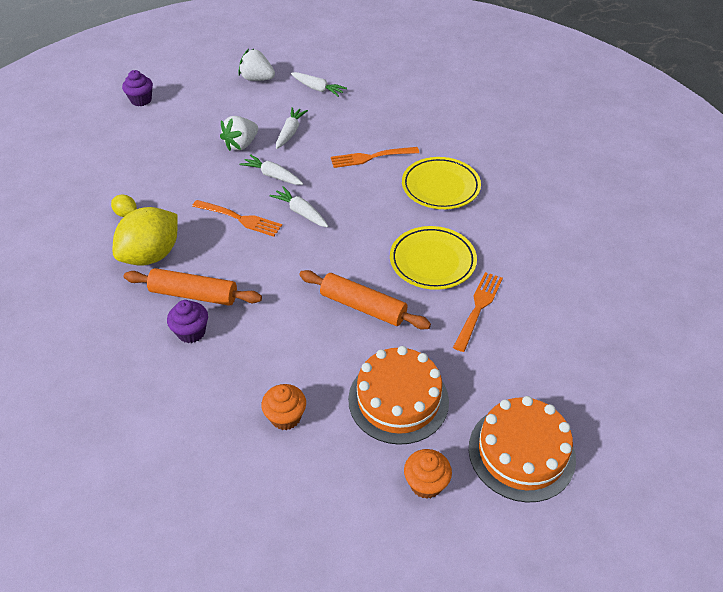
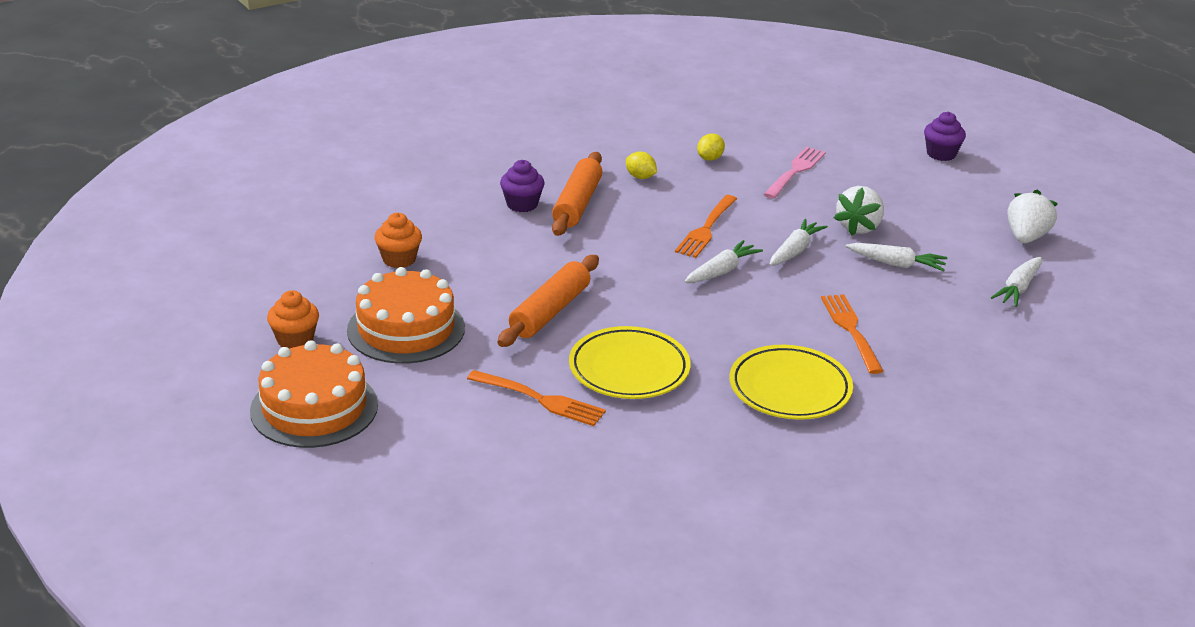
camera: 90 degrees right, 15 degrees down
(151, 255) = (640, 177): yellow lemon -> yellow lemon, size x0.43
(156, 169) = (795, 172): none -> pink fork
(241, 144) = (859, 227): white strawberry -> white strawberry turned 105 degrees counterclockwise

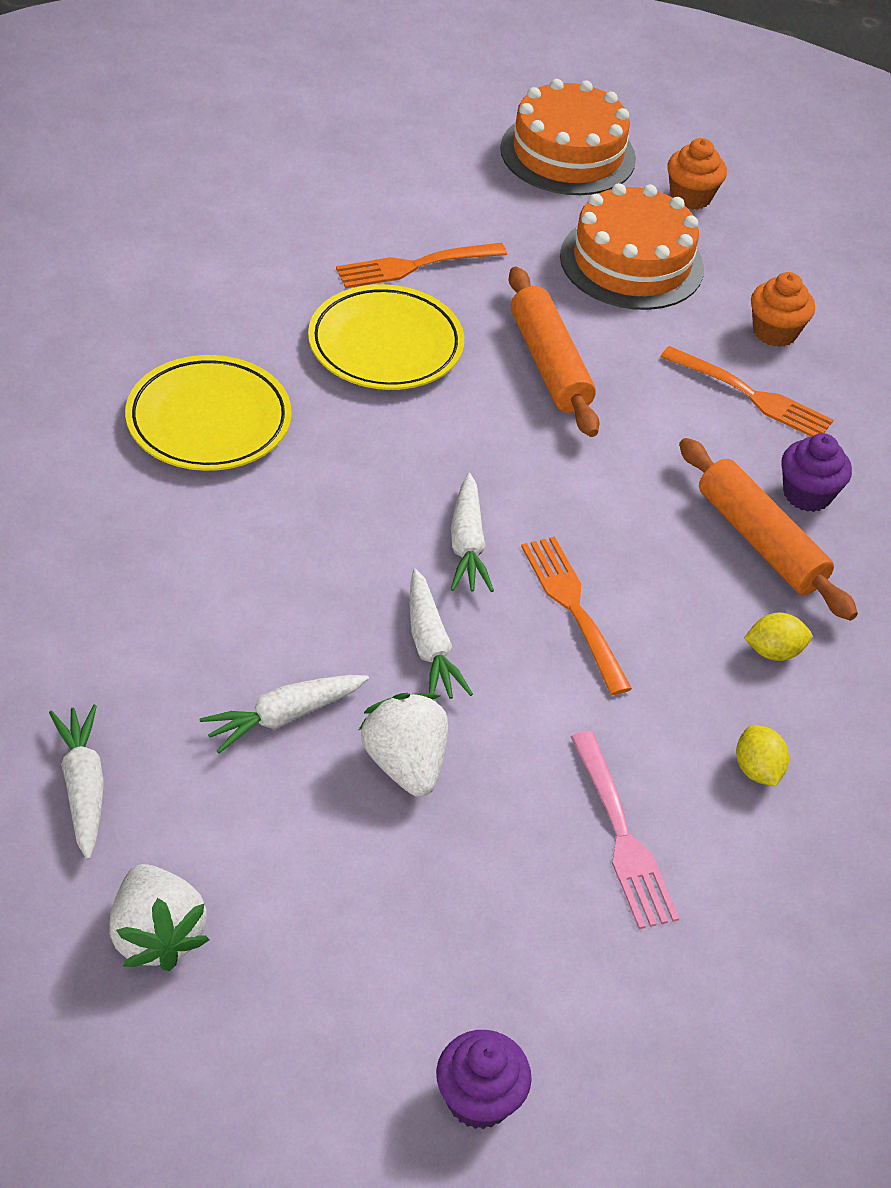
camera: 130 degrees right, 15 degrees up
(851, 331) = (226, 549): orange fork -> orange fork (750, 395)

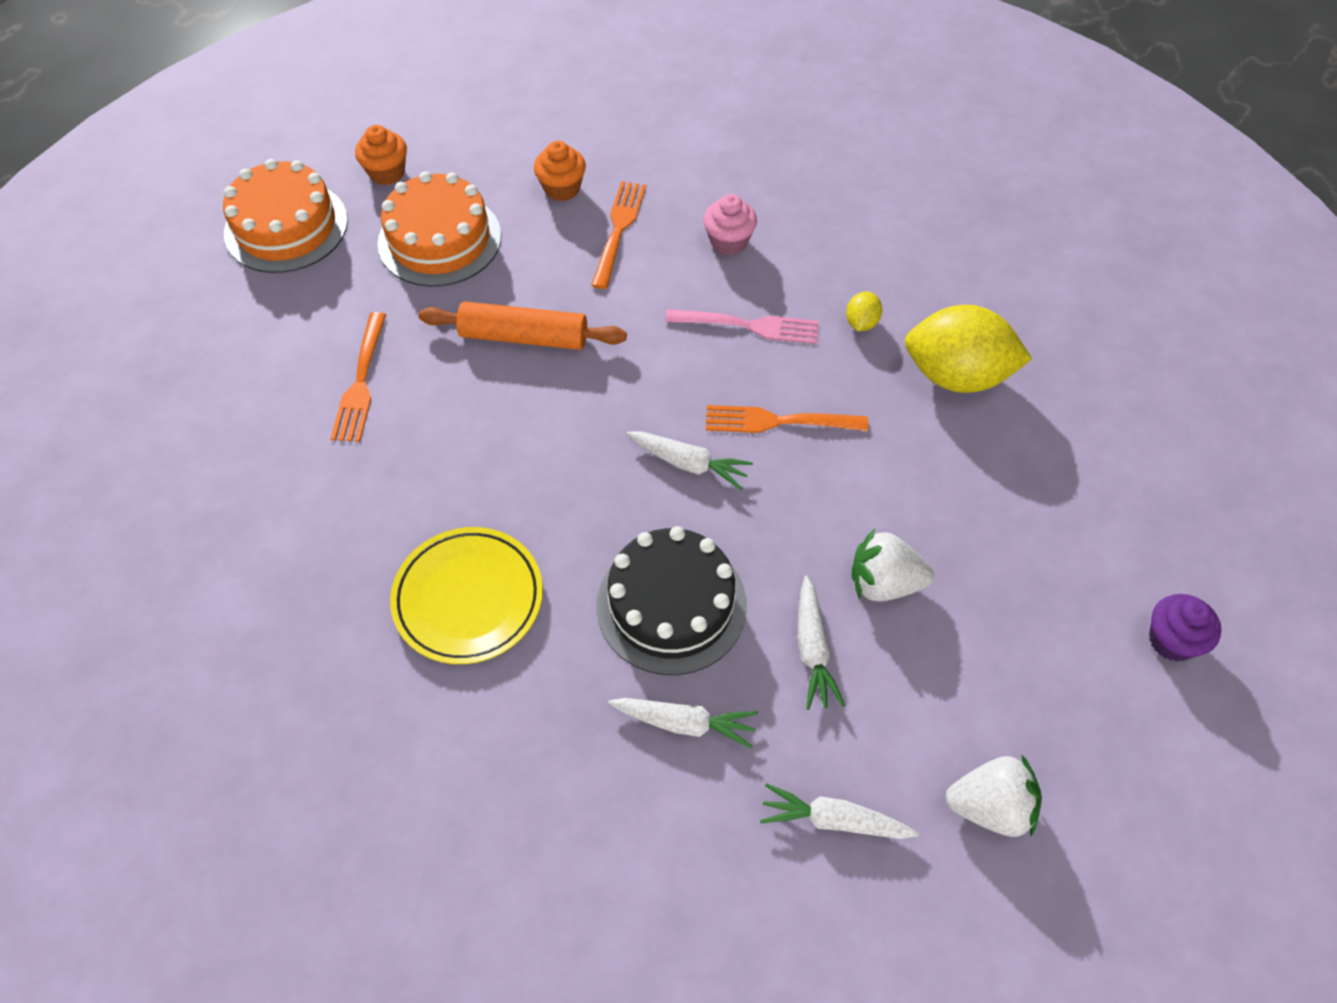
camera: 60 degrees left, 10 degrees up
(279, 579) = (671, 605): none -> black cake
(385, 345) = (445, 438): yellow plate -> none
(430, 646) = (780, 526): white carrot -> white carrot (684, 723)
(621, 835) = (987, 474): pink fork -> pink fork (747, 326)
(750, 395) = (619, 230): orange fork -> orange fork turned 45 degrees counterclockwise
(757, 769) = (957, 375): yellow lemon -> yellow lemon, size x2.34
(760, 541) = (760, 286): orange rolling pin -> none
(807, 494) = (729, 241): purple cupcake -> pink cupcake

